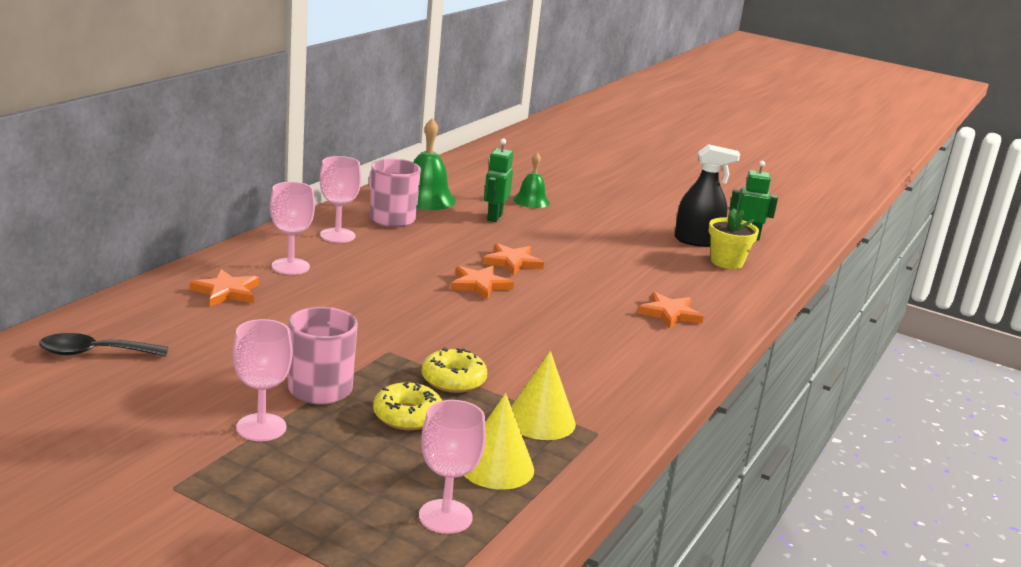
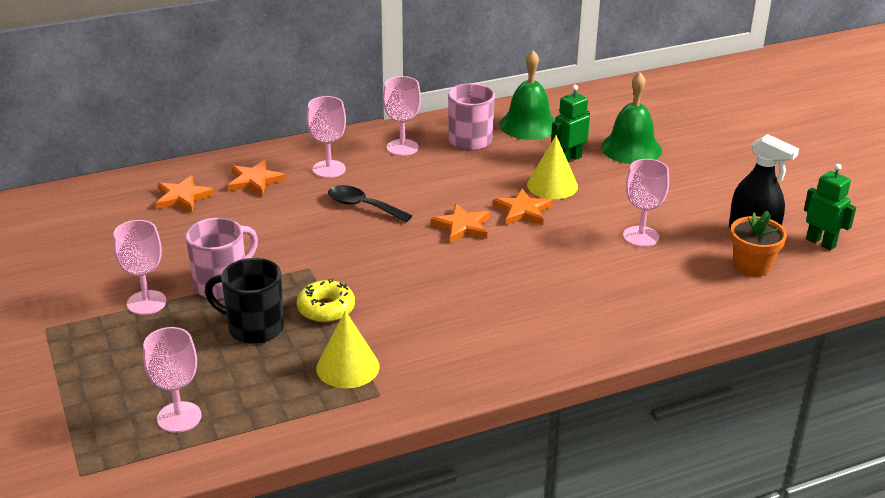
camera: 40 degrees right, 10 degrees up
(94, 353) = (113, 209): black spoon -> black spoon (362, 206)
(407, 416) = (253, 328): yellow donut -> black mug
(496, 467) = (263, 393): yellow cone -> yellow cone (552, 185)
(531, 201) = (631, 148): green bell -> green bell, size x1.59
(626, 260) = (641, 236): none -> pink goblet
(669, 314) = (605, 305): orange star -> orange star (183, 197)
(726, 262) = (752, 266): yellow flower pot -> orange flower pot

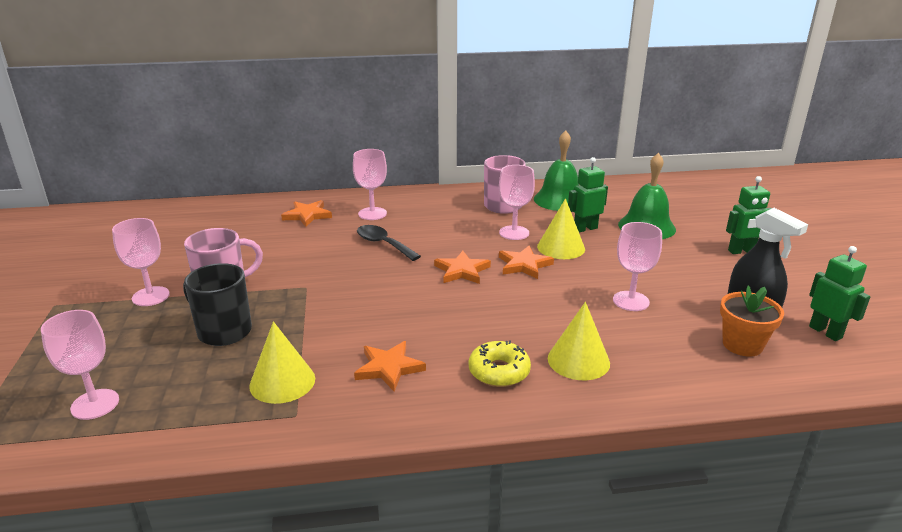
camera: 15 degrees right, 5 degrees down
(183, 197) = (242, 220): orange star -> orange star (389, 368)
(326, 309) = (298, 324): yellow donut -> yellow donut (499, 371)
(402, 147) = (442, 205): pink goblet -> pink goblet (514, 233)
(612, 303) = (578, 360): none -> yellow cone
(731, 166) = (741, 251): none -> green robot

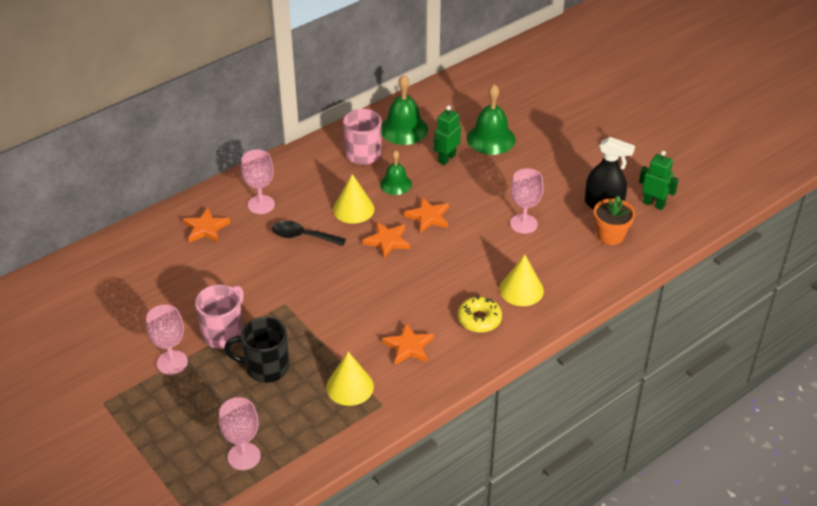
camera: 30 degrees left, 15 degrees up
(514, 233) = (395, 184): pink goblet -> green bell
(561, 247) = (442, 187): yellow cone -> yellow cone (353, 209)
(741, 251) = (571, 142): green robot -> none

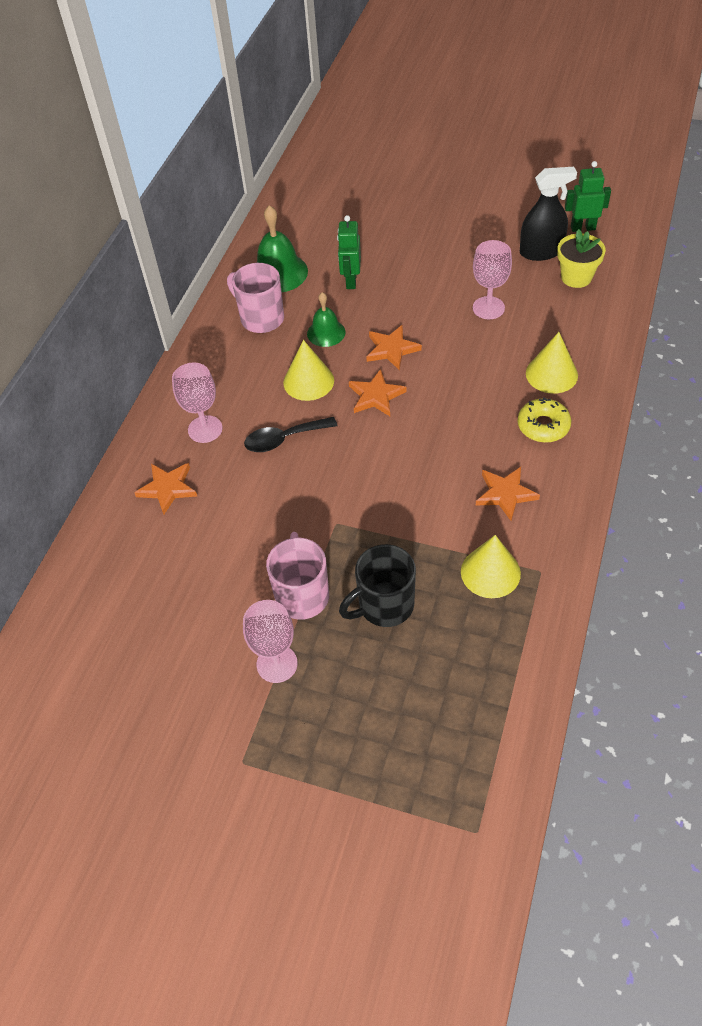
camera: 30 degrees left, 10 degrees up
(244, 456) = (459, 720): pink goblet -> none
(491, 138) = (374, 240): green bell -> none
(610, 235) = (576, 277): orange flower pot -> yellow flower pot

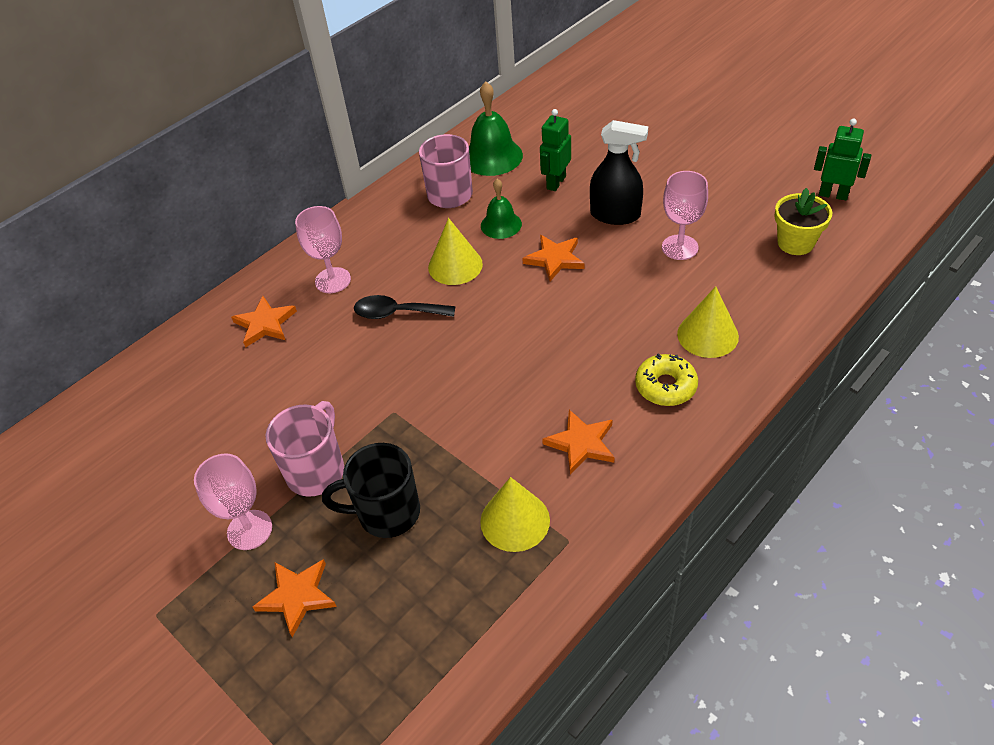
camera: 25 degrees right, 5 degrees down
(376, 396) = (510, 300): orange star -> orange star (297, 596)
(541, 251) = (771, 206): black spray bottle -> black spray bottle (615, 215)

